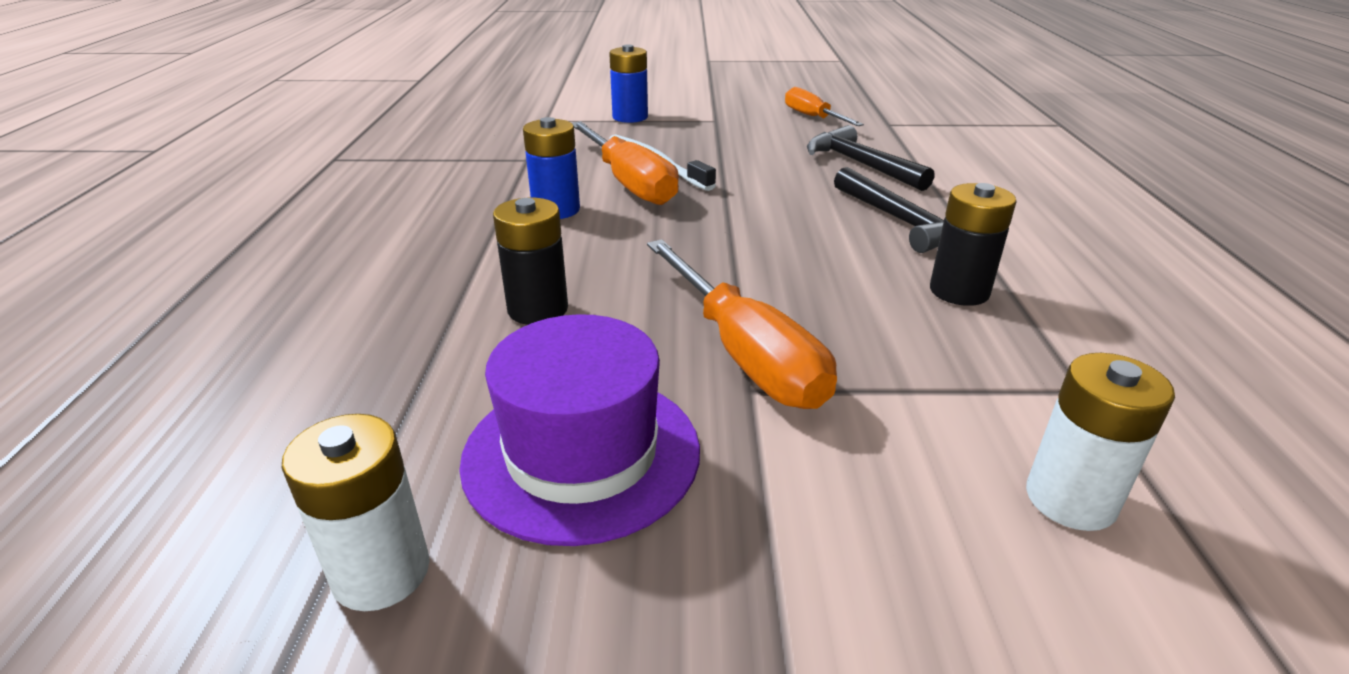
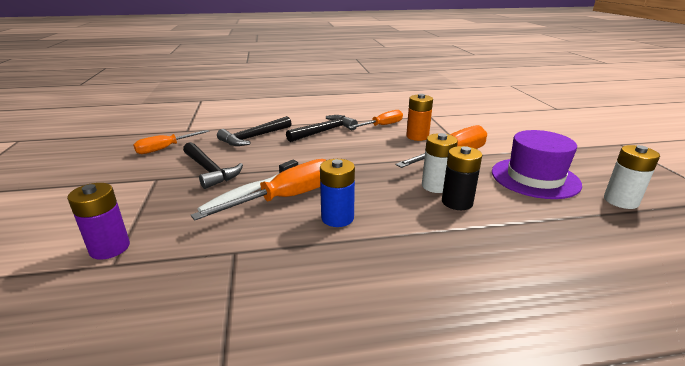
camera: 100 degrees left, 5 degrees down
(573, 116) = (110, 248): none -> purple battery
(630, 117) = (130, 215): blue battery -> none
(731, 142) = (210, 170): none -> black hammer
(883, 329) = (417, 136): none -> orange battery
(959, 291) = (382, 125): black battery -> orange screwdriver
(1070, 499) = (479, 121): white battery -> white battery (436, 186)

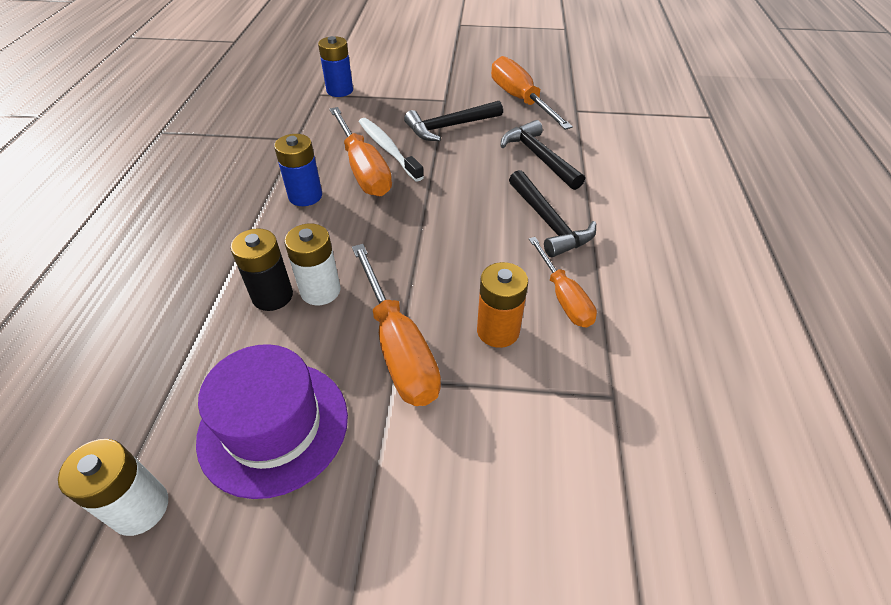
camera: 105 degrees right, 20 degrees up
(110, 248) = (340, 90): purple battery -> blue battery
(165, 148) = (520, 100): orange screwdriver -> orange screwdriver, size x1.59

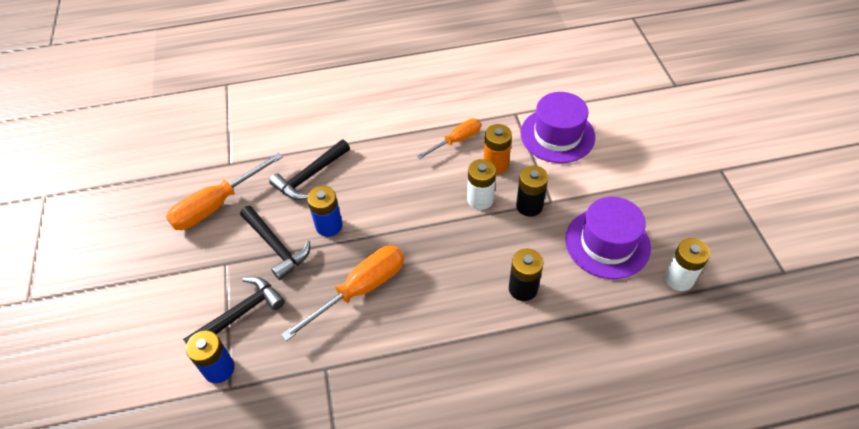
camera: 105 degrees left, 5 degrees up
(305, 196) = (410, 318): blue battery -> blue battery (329, 226)
(320, 291) = (506, 262): white battery -> white battery (480, 199)
(388, 149) = (324, 282): white toothbrush -> none
(398, 346) = (529, 206): orange screwdriver -> black battery
(540, 446) = (557, 135): none -> purple hat
(549, 222) = (389, 158): black hammer -> black hammer (240, 314)

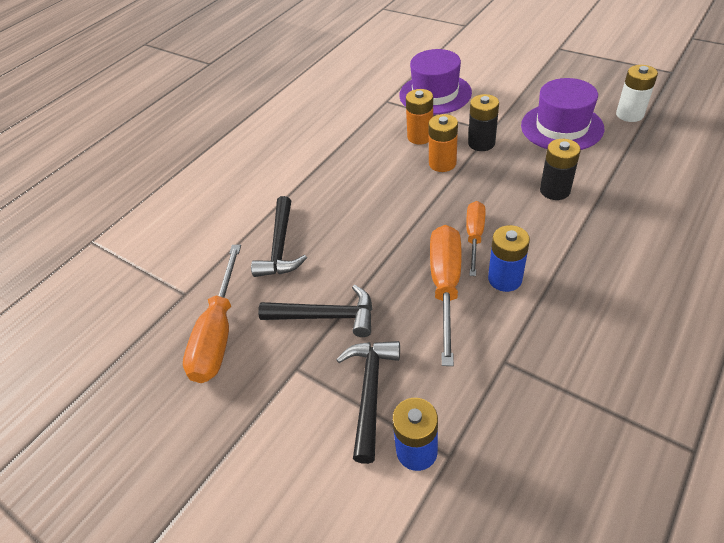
camera: 40 degrees left, 5 degrees down
(329, 226) = (351, 266): blue battery -> blue battery (505, 279)
(456, 140) = (368, 143): orange screwdriver -> orange screwdriver (474, 236)
(480, 199) = (442, 163): white battery -> orange battery

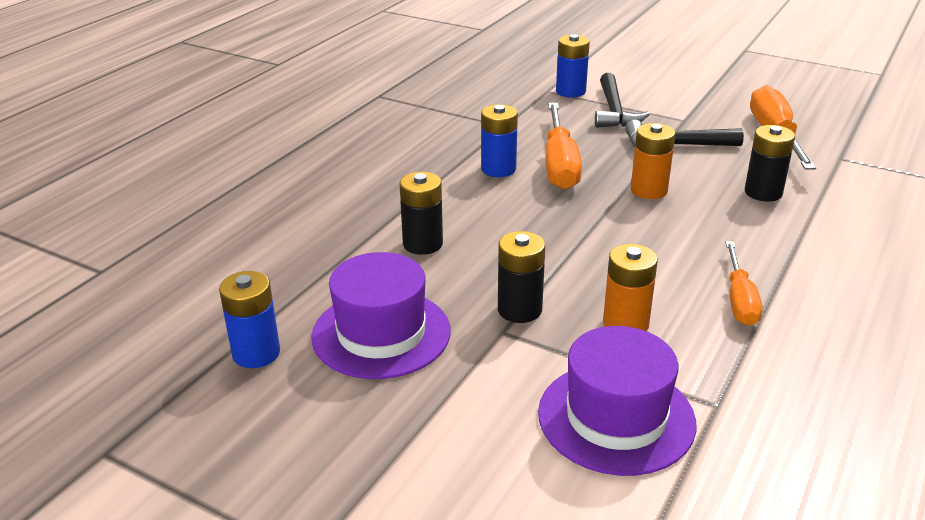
camera: 170 degrees right, 15 degrees down
(280, 246) = (763, 192): black hammer -> black battery
(442, 163) = (580, 280): orange battery -> orange battery (649, 190)
(474, 236) = (530, 200): orange screwdriver -> orange screwdriver (739, 300)
(629, 114) = (256, 353): white battery -> blue battery

